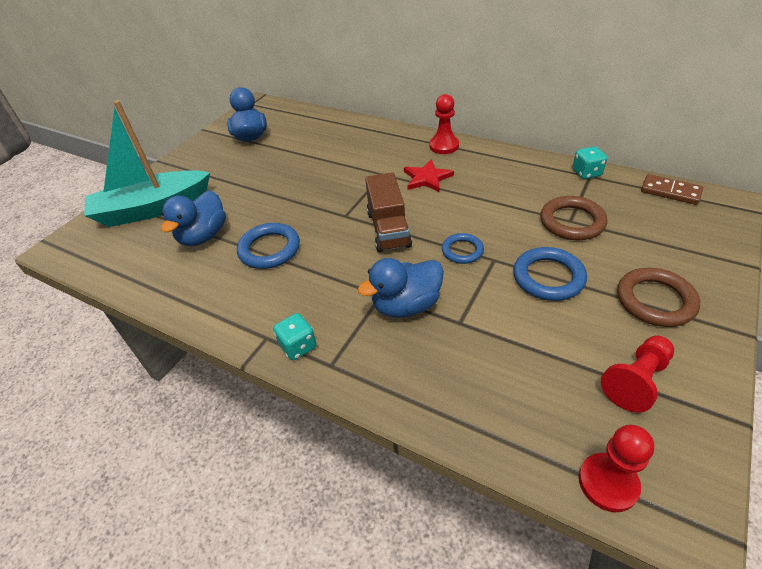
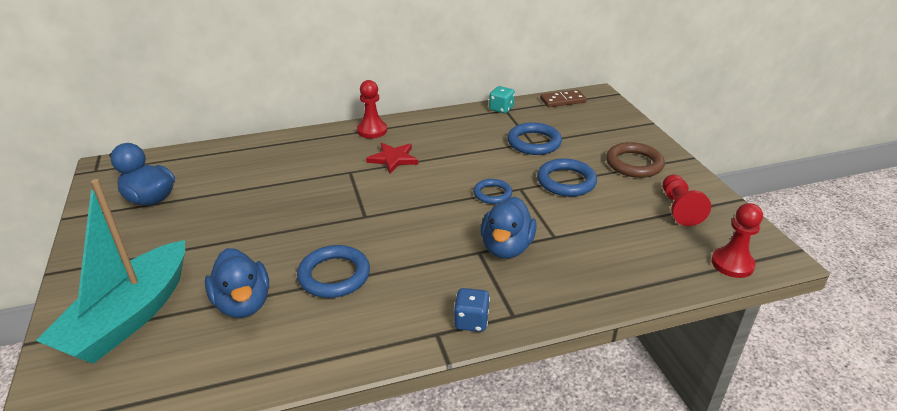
camera: 50 degrees left, 10 degrees down
(298, 346) = (471, 321): turquoise dice -> blue dice
(388, 229) = (417, 207): brown truck -> none
(572, 222) = (534, 142): brown ring -> blue ring

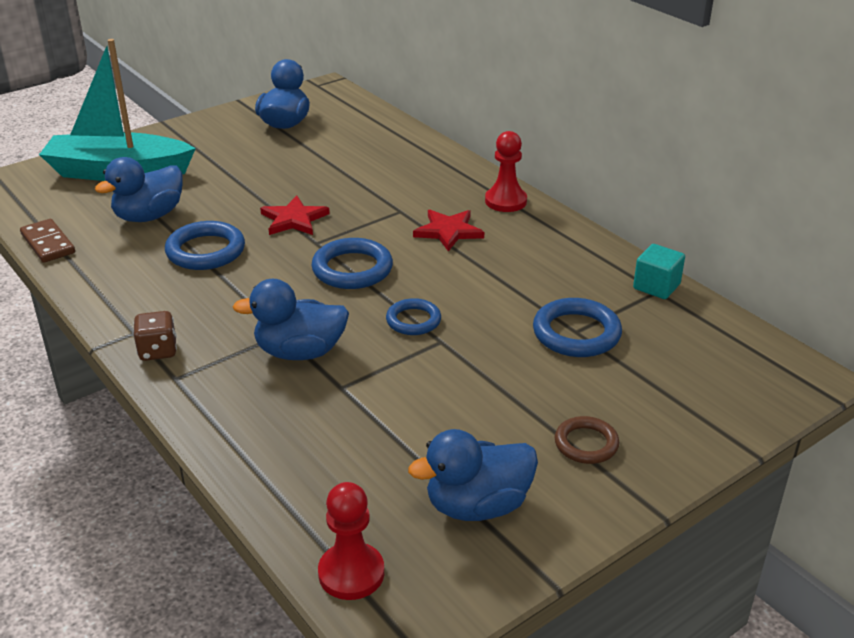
camera: 70 degrees right, 0 degrees up
(321, 221) = (294, 219): none -> red star
(471, 321) = (158, 351): blue dice -> brown dice
(501, 109) = (656, 286): turquoise dice -> turquoise cube
(562, 100) = (744, 341): brown domino -> brown domino (48, 243)
(566, 181) = (485, 379): blue ring -> blue ring (352, 269)
(634, 164) = (586, 444): brown ring -> brown ring, size x0.64
(679, 209) = (477, 505): red pawn -> blue duck

